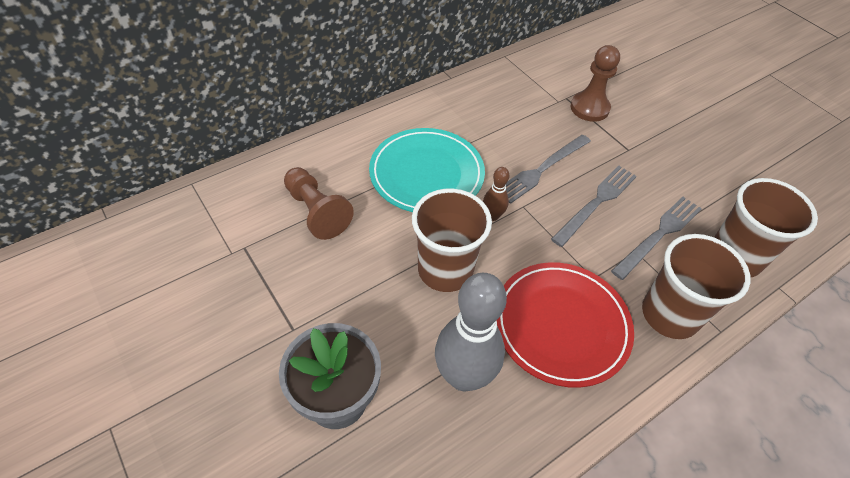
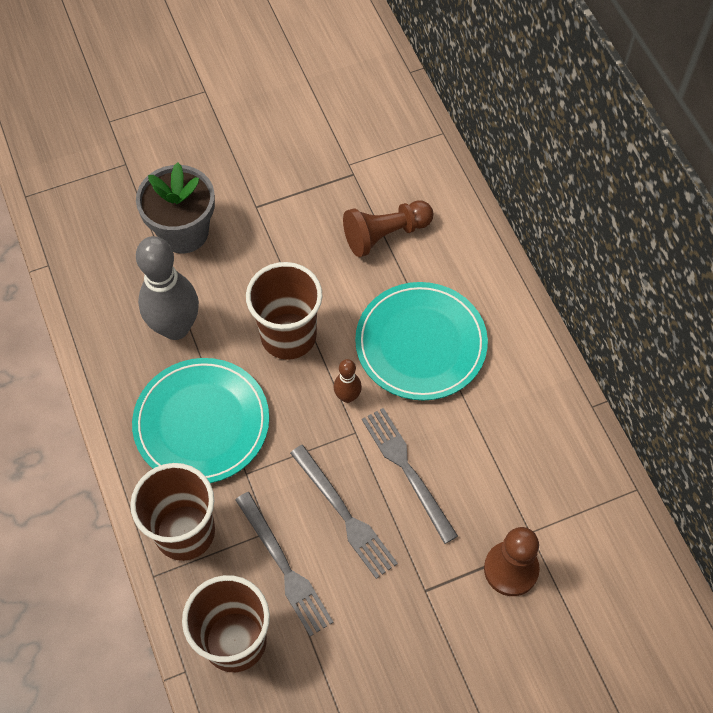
camera: 105 degrees right, 10 degrees up
(561, 325) = (202, 423): red plate -> turquoise plate

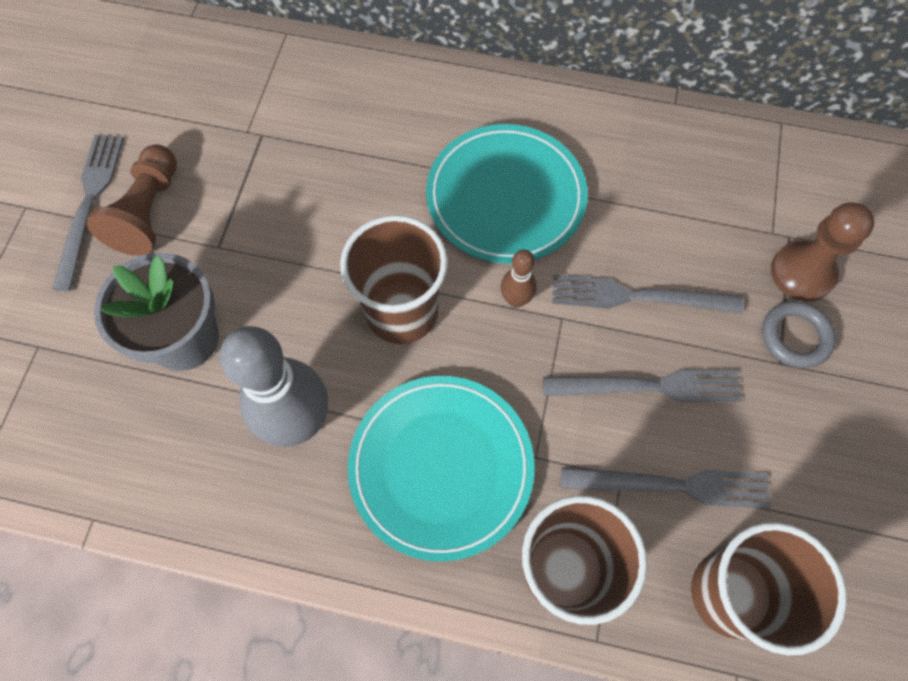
camera: 55 degrees left, 5 degrees up
(232, 120) = (89, 204): none -> grey fork
(385, 234) = (357, 150): brown pawn -> brown pawn (148, 212)
(453, 590) = (795, 337): none -> grey ring

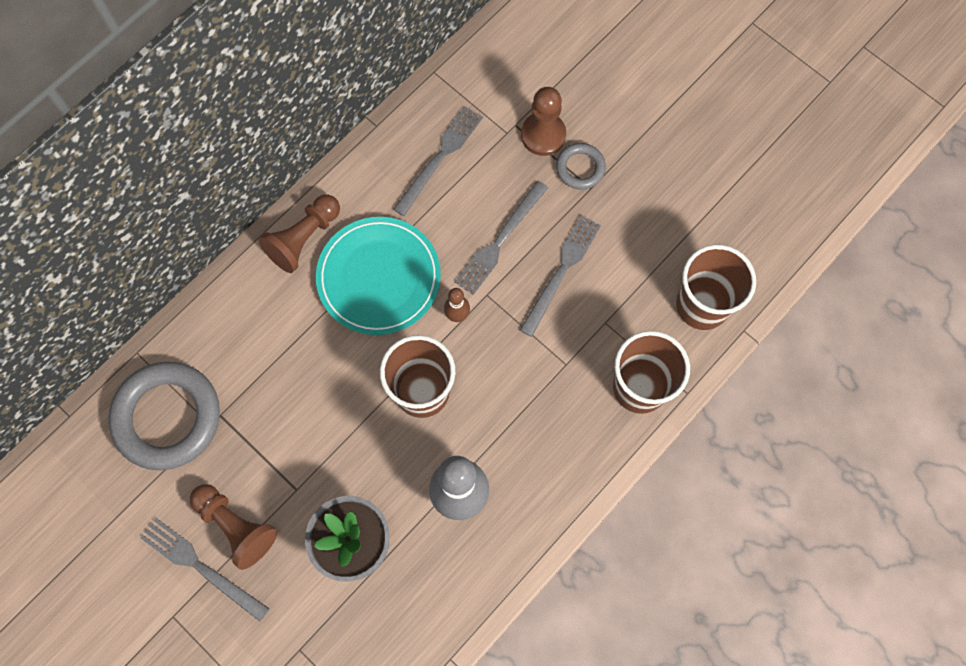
camera: 60 degrees left, 5 degrees up
(234, 92) = (167, 417): none -> grey ring
(441, 467) = (540, 423): turquoise plate -> none
(500, 105) = (304, 238): none -> brown pawn
(673, 485) = (627, 296): grey fork -> grey fork (440, 157)

